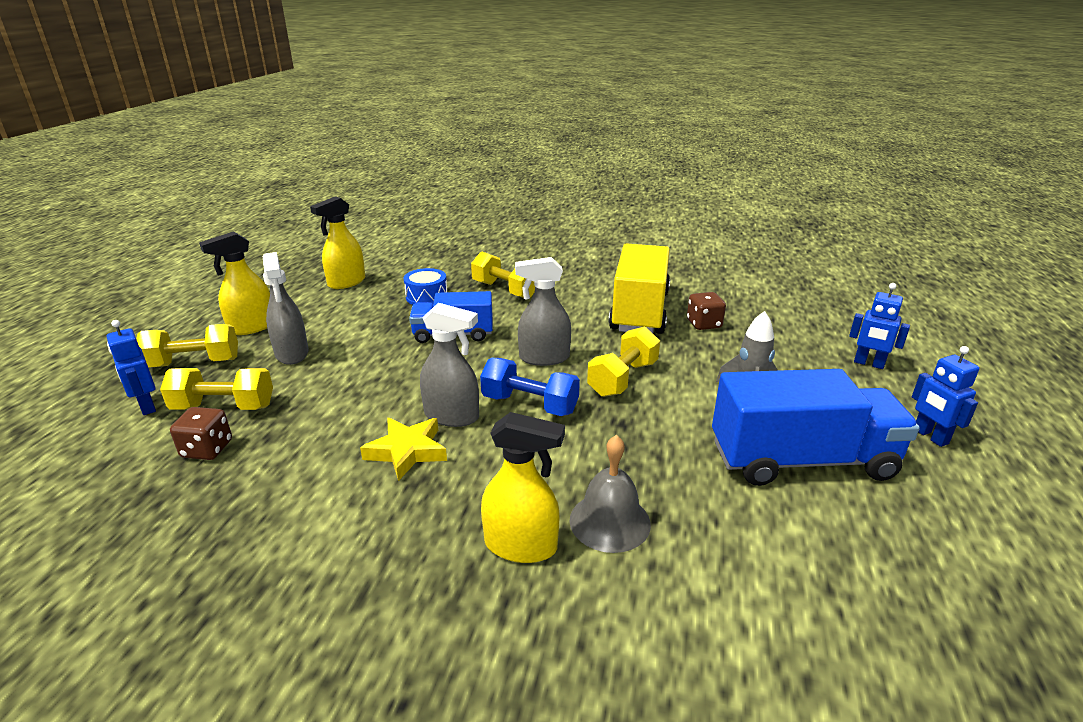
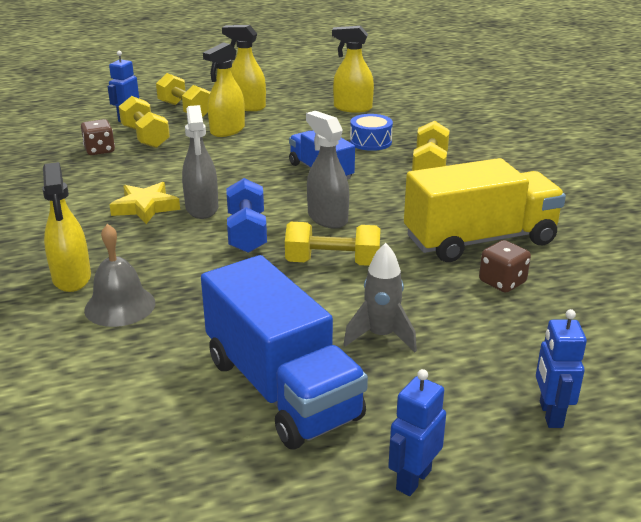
camera: 60 degrees right, 0 degrees up
(292, 353) = (227, 130): grey spray bottle -> yellow spray bottle

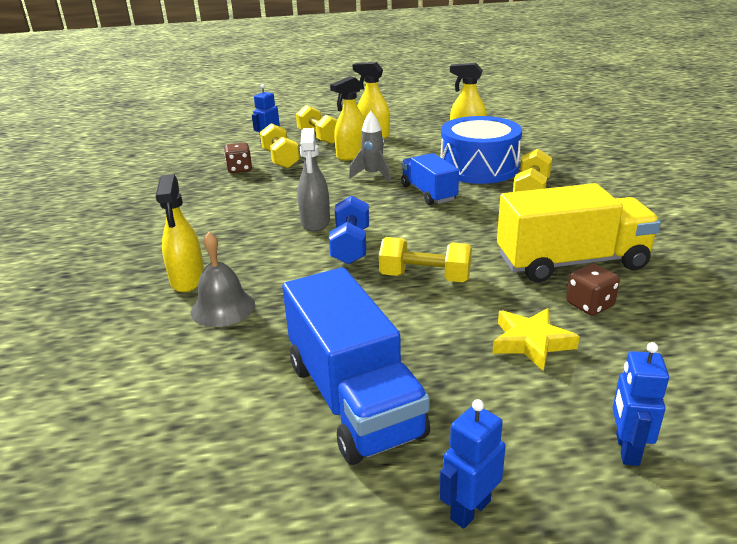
camera: 10 degrees right, 0 degrees up
(145, 207) = (266, 219): yellow star -> yellow star (531, 342)
(327, 218) = (427, 235): grey spray bottle -> none
(370, 142) = (479, 168): blue drum -> blue drum, size x2.03
(381, 336) = (460, 352): grey rocket -> grey rocket (373, 175)

